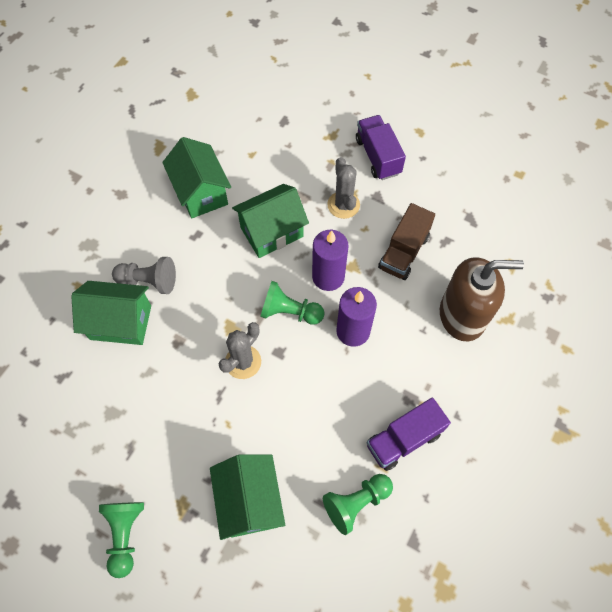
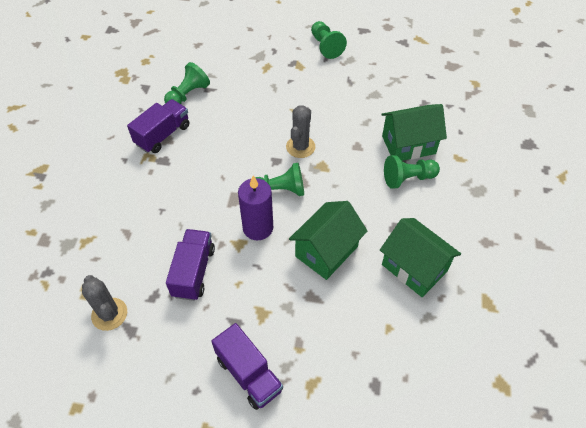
camera: 160 degrees right, 10 degrees down
(149, 281) = (408, 178): grey pawn -> green pawn
(249, 501) = (258, 78): green house -> none
(343, 205) = (268, 301): grey cactus -> grey cactus (109, 314)
(353, 331) = (221, 192): purple candle -> none
(403, 252) = (193, 272): brown truck -> purple truck
(462, 316) = (128, 231): brown soap dispenser -> none

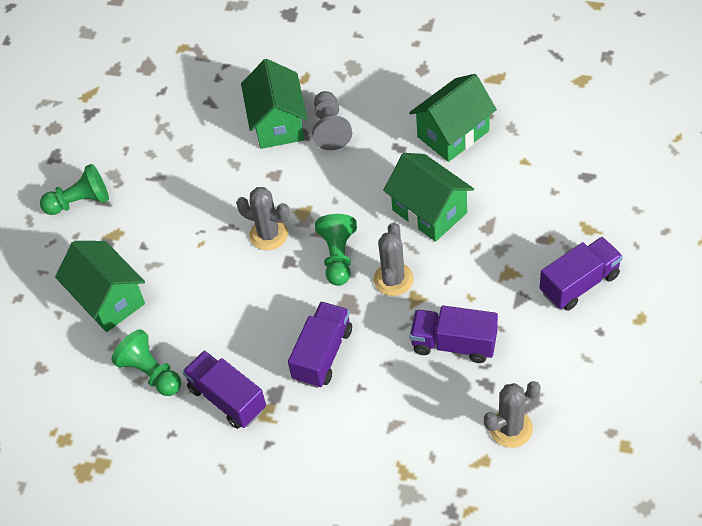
camera: 80 degrees left, 0 degrees up
(192, 186) = (322, 354): none -> purple truck
(246, 69) = (108, 299): none -> green house
(258, 228) = (393, 279): purple candle -> grey cactus
(408, 178) = (330, 129): green pawn -> grey pawn

